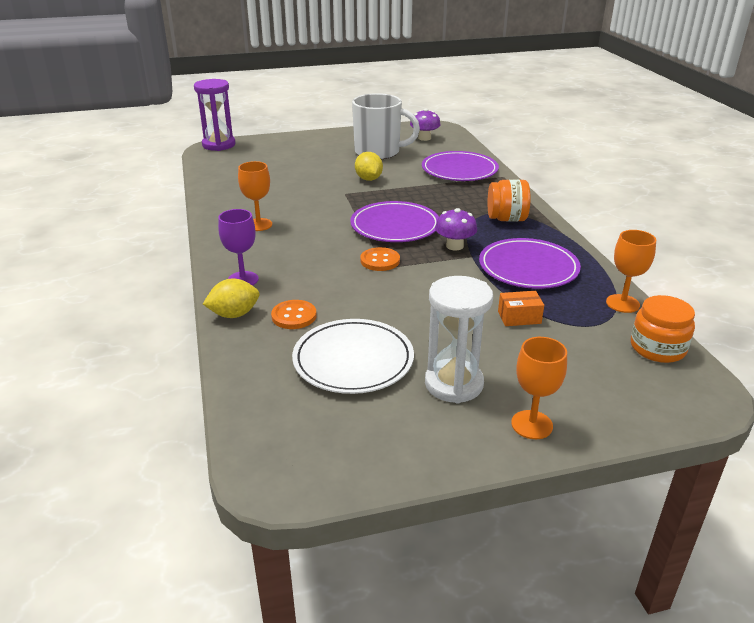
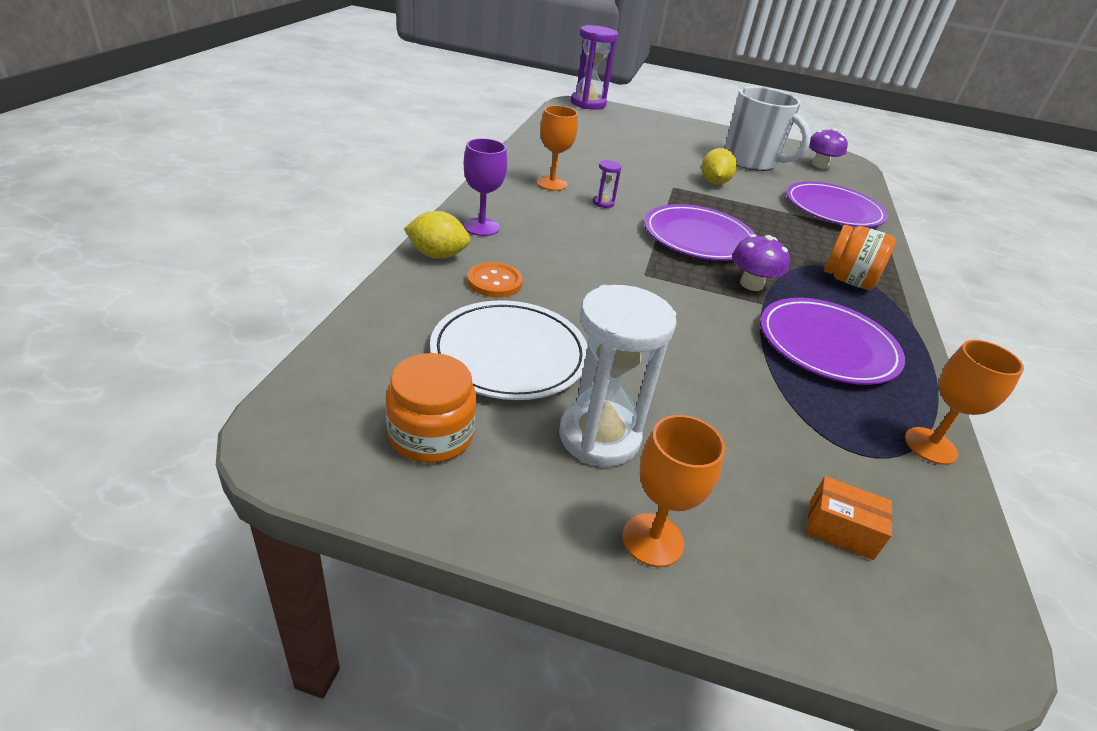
camera: 25 degrees right, 5 degrees up
(309, 225) = (603, 203): none -> purple hourglass
(380, 261) = (645, 265): orange button -> none
(519, 317) = (760, 398): orange box -> orange box (840, 529)
(657, 348) = (938, 531): orange jar -> orange jar (431, 434)

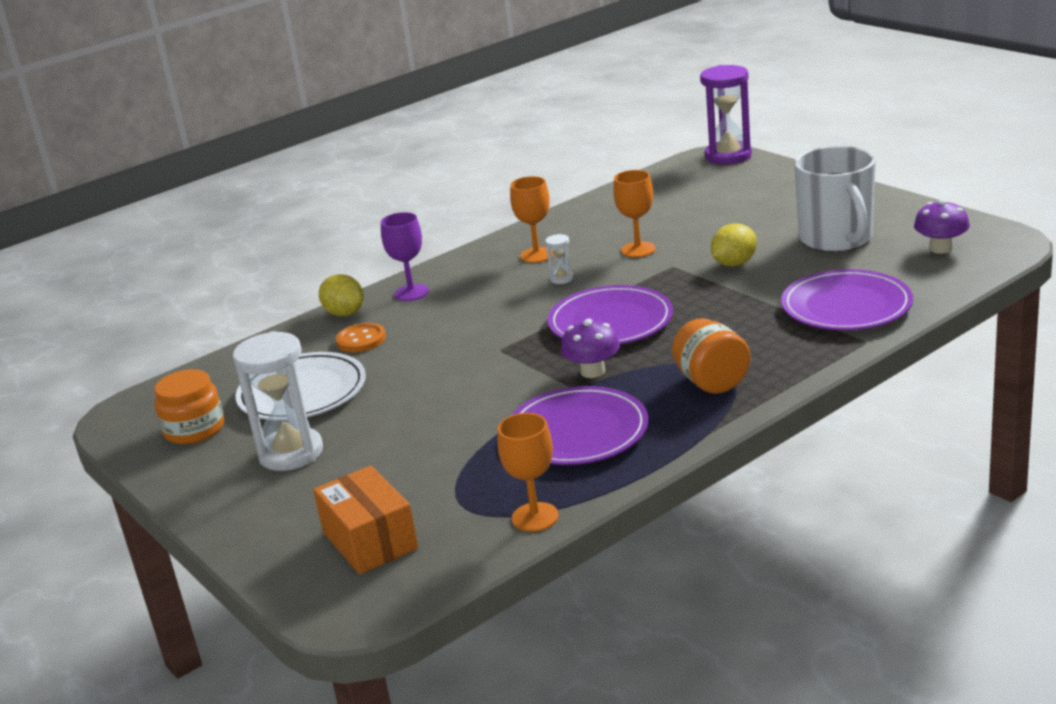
camera: 45 degrees right, 10 degrees down
(603, 203) = (561, 279): purple hourglass -> white hourglass
(653, 540) = (244, 511): orange goblet -> orange goblet (638, 250)
(840, 529) = (370, 540): orange box -> orange box, size x1.71

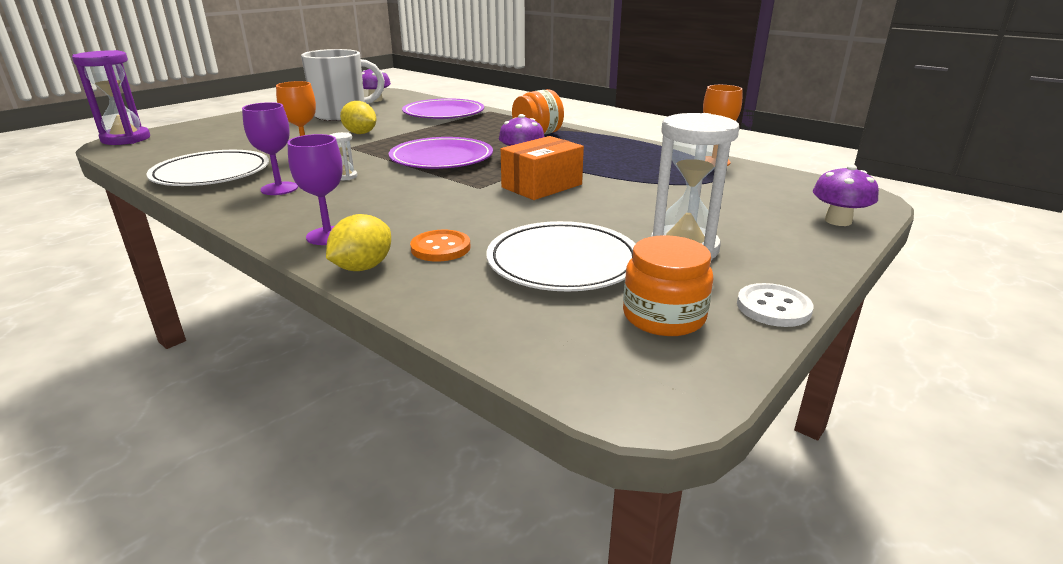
camera: 105 degrees left, 0 degrees up
(170, 479) = (773, 307): none -> white button
(294, 566) = (838, 221): none -> purple mushroom
(370, 540) = (781, 201): orange box -> orange box (542, 186)
(537, 255) = (279, 188): orange goblet -> purple goblet
(577, 432) = (608, 158): purple plate -> none
(593, 219) = (211, 174): none -> white plate

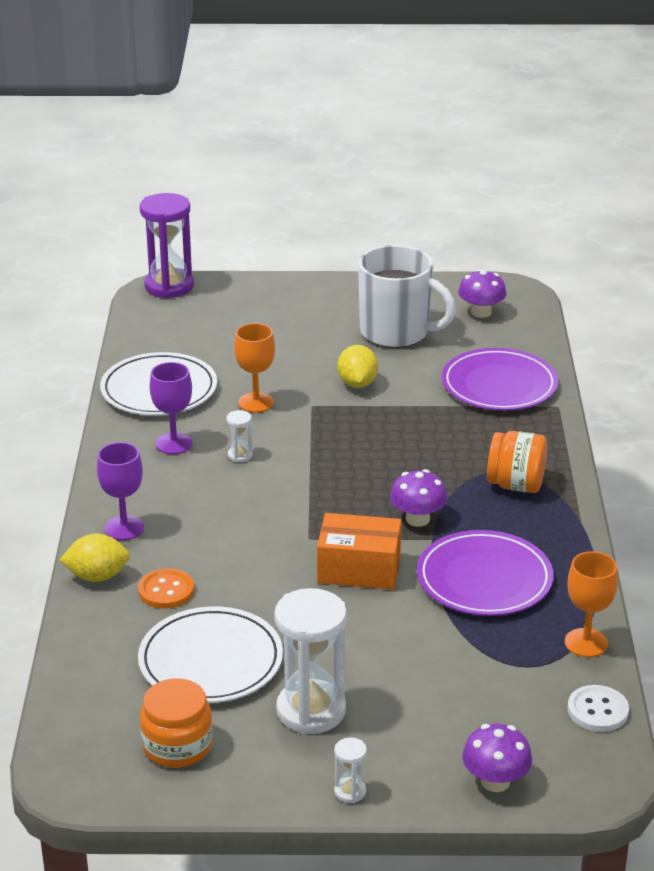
camera: 50 degrees right, 5 degrees up
(441, 158) = (354, 473): purple plate -> purple plate (484, 579)
(773, 307) = (250, 793): white button -> white button (597, 710)
(808, 268) = (350, 792): none -> white hourglass

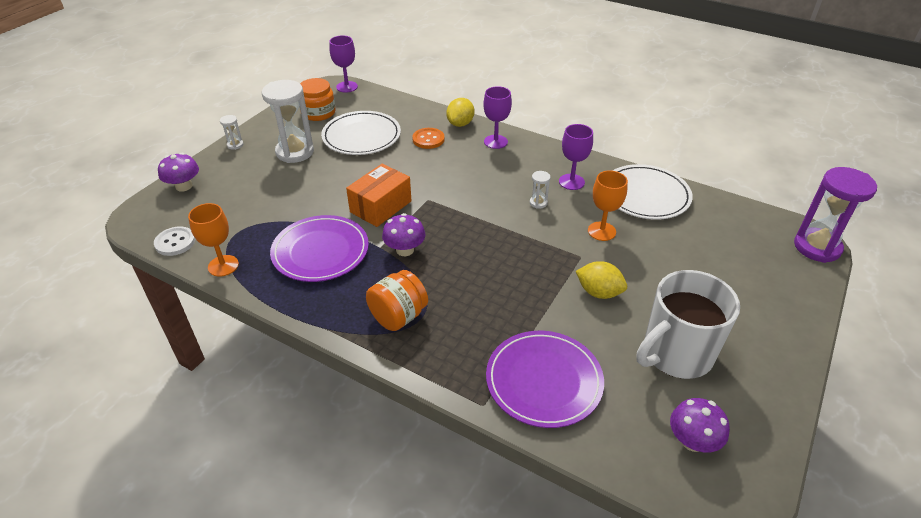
camera: 120 degrees right, 10 degrees up
(61, 755) = (347, 87): none -> purple goblet

